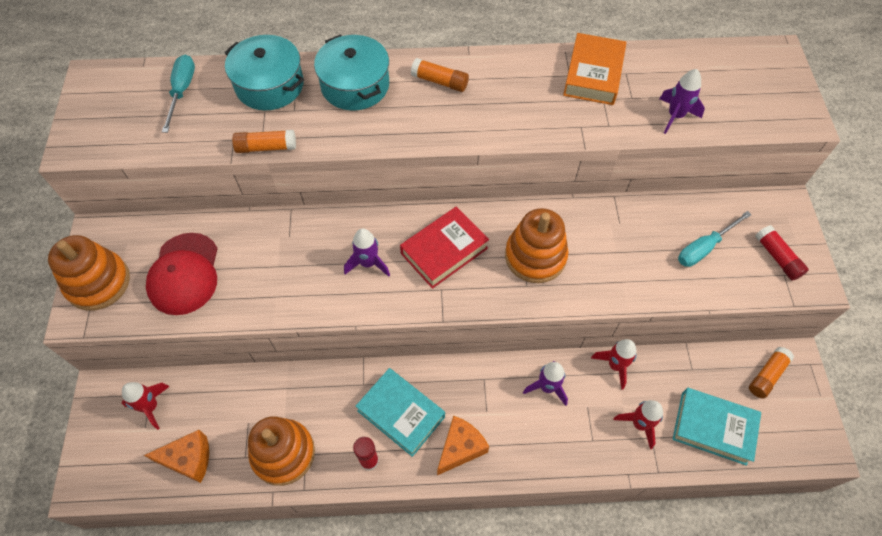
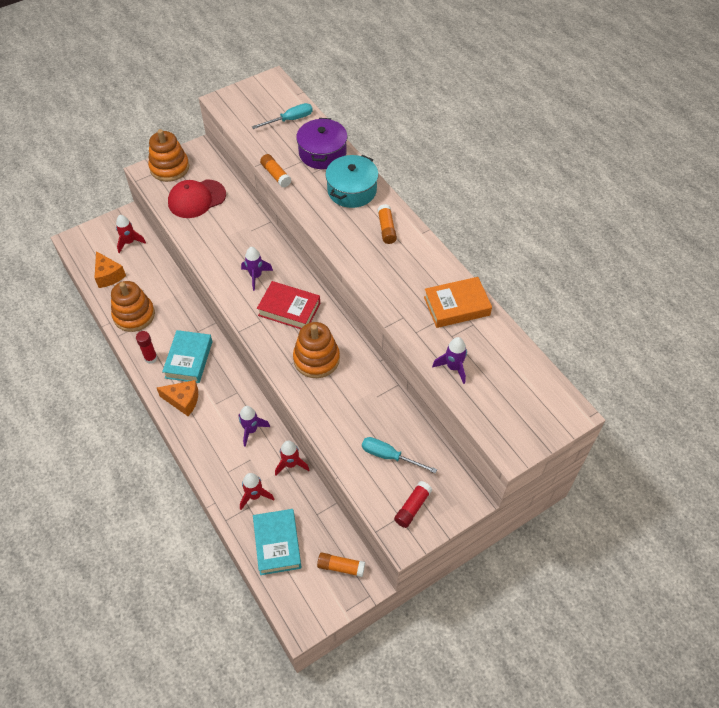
camera: 60 degrees right, 5 degrees down
(269, 85) = (322, 153): turquoise pot -> purple pot

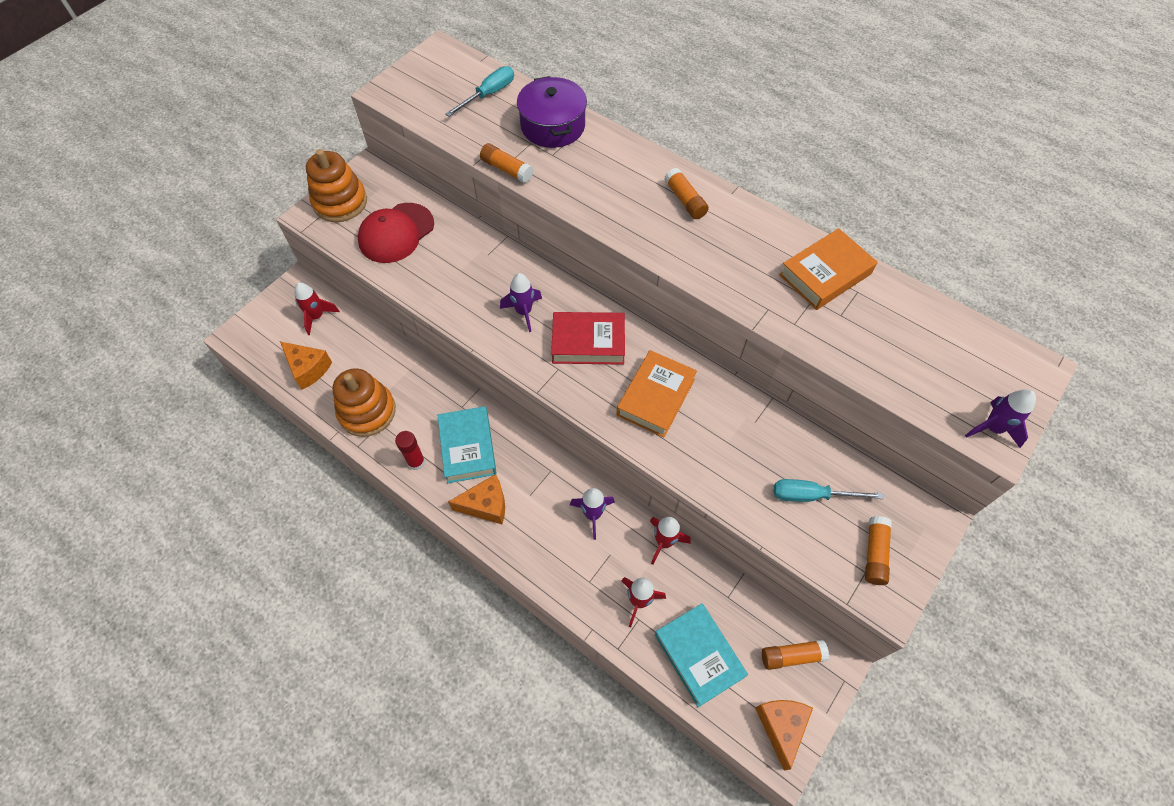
camera: 20 degrees left, 5 degrees up
(310, 607) = (781, 726): none -> orange cheese
(316, 359) = (655, 397): orange stacking toy -> orange book
(352, 190) = (615, 163): turquoise pot -> none
(412, 507) = (874, 554): red glue stick -> orange glue stick
(453, 367) = (865, 355): purple rocket -> purple rocket (992, 428)

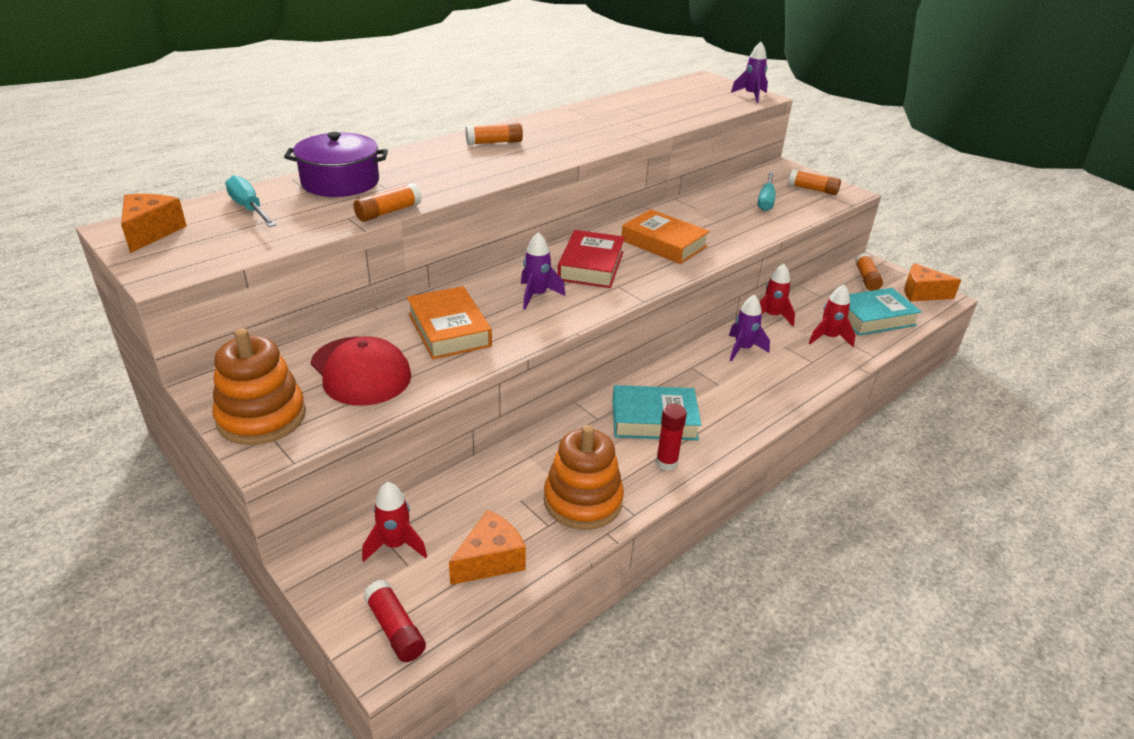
camera: 80 degrees left, 25 degrees down
(254, 335) = (395, 629): none -> red glue stick
(486, 505) = (728, 415): orange cheese -> orange cheese (151, 232)
(825, 274) = (604, 112): orange book -> orange book (449, 330)

